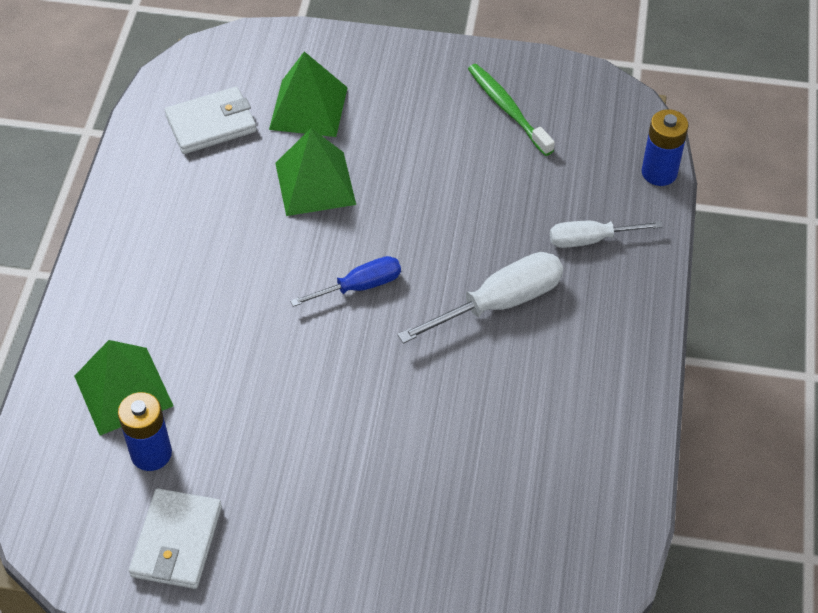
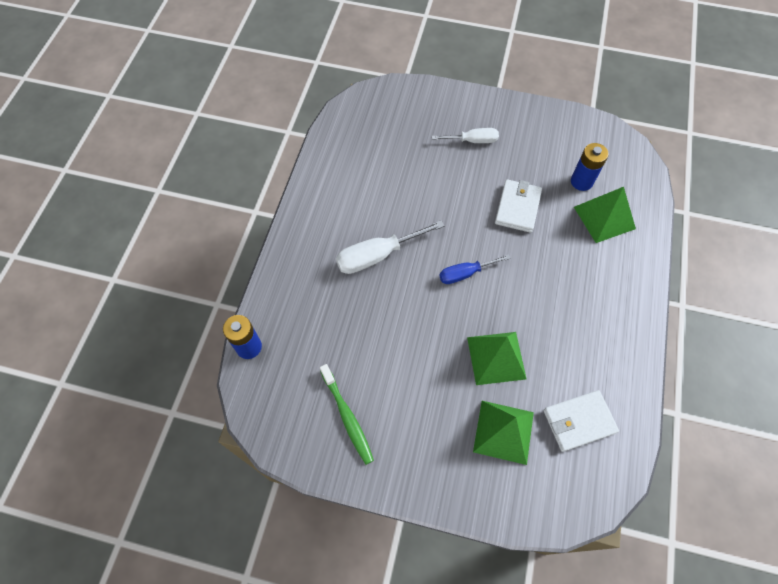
camera: 175 degrees left, 10 degrees up
(177, 542) = (560, 138): white wallet -> white wallet (517, 207)
(590, 239) = (310, 296): white screwdriver -> white screwdriver (472, 141)

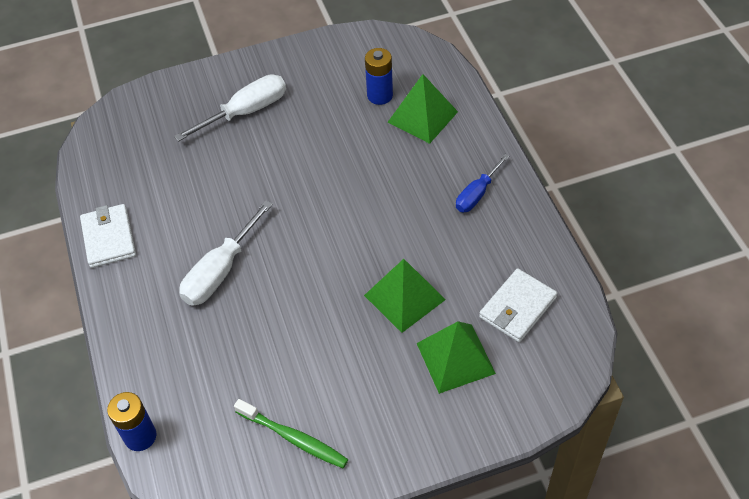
camera: 30 degrees left, 10 degrees down
(465, 273) = (323, 239): blue screwdriver -> blue screwdriver (477, 194)
(472, 141) = (246, 112): white screwdriver -> white screwdriver, size x1.56
(517, 207) = (333, 151): white wallet -> white wallet (109, 238)

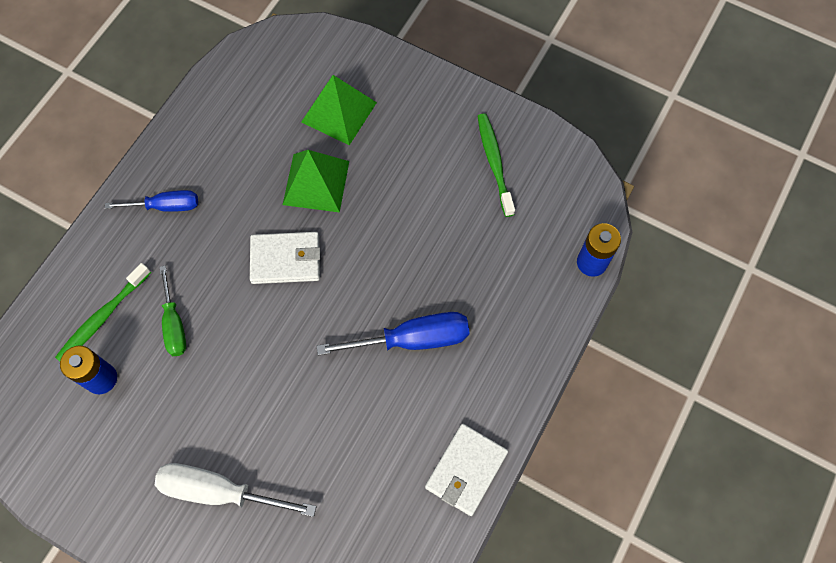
camera: 135 degrees left, 15 degrees up
(220, 271) = (412, 339): white screwdriver -> blue screwdriver
(378, 149) = (174, 324): none -> green screwdriver
(422, 117) = (102, 317): green pyramid -> green toothbrush
(517, 308) = (259, 103): white wallet -> white wallet (286, 259)

